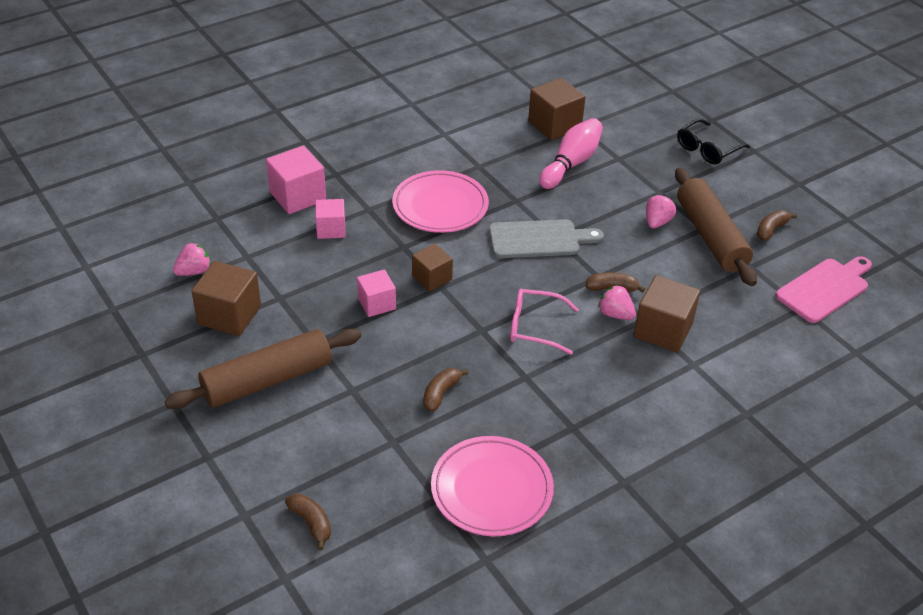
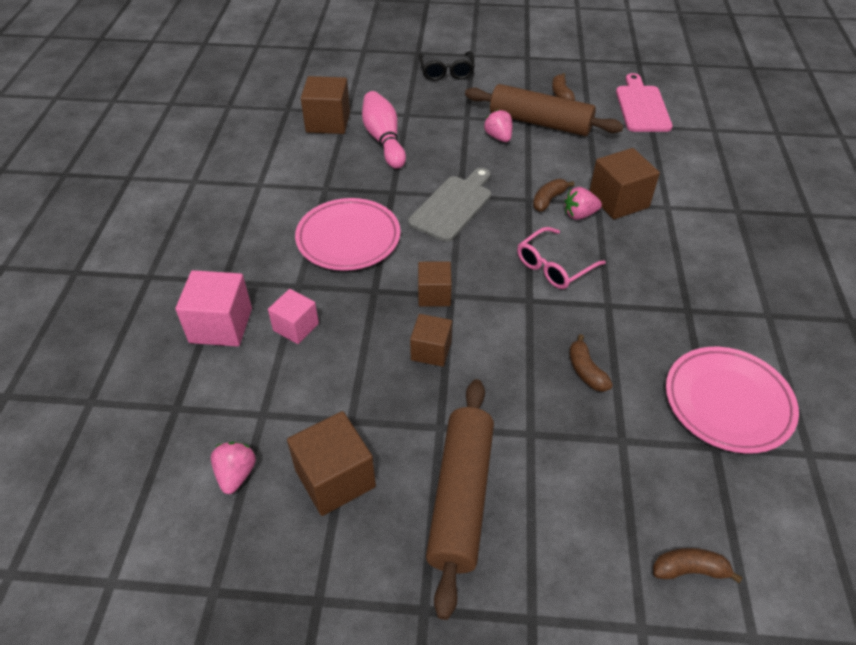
camera: 50 degrees left, 5 degrees up
(376, 304) = (431, 351): pink cube -> brown cube

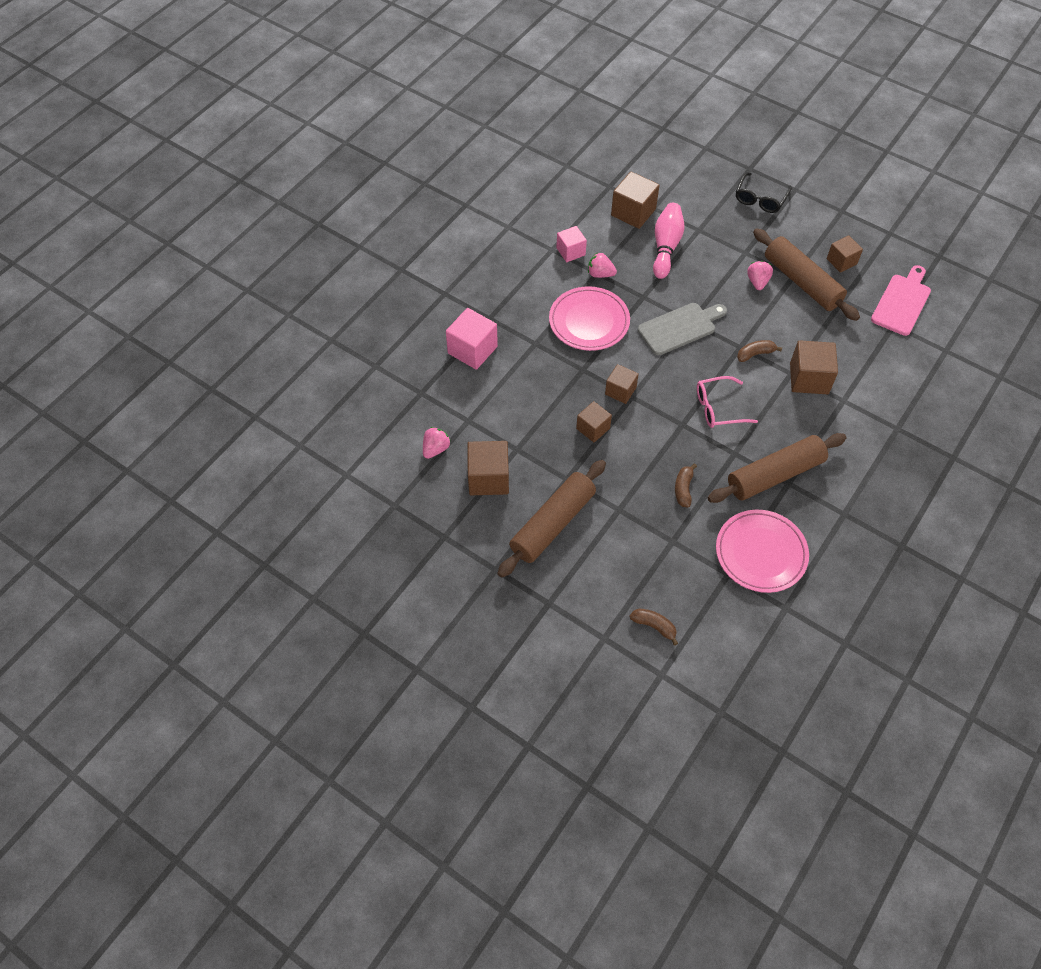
camera: 30 degrees right, 10 degrees up
(296, 327) = (518, 372): pink cube -> pink cube (570, 251)
(561, 94) = (841, 261): brown banana -> brown cube
(579, 214) = (769, 376): pink strawberry -> pink strawberry (600, 274)
(667, 308) = (774, 475): none -> brown rolling pin

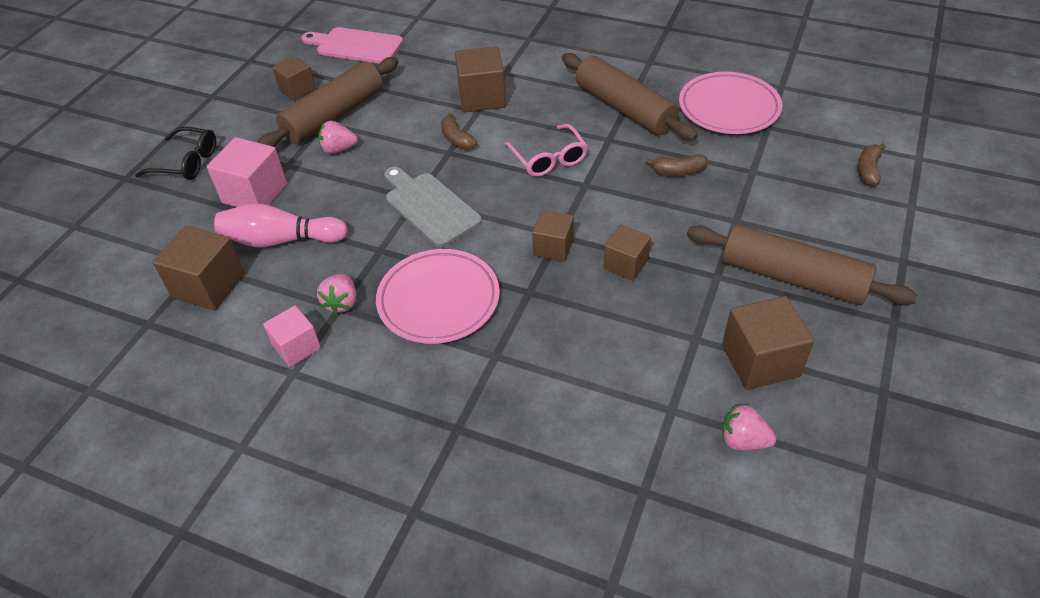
camera: 100 degrees left, 10 degrees down
(472, 350) = (531, 437): pink cube -> pink cube (255, 193)

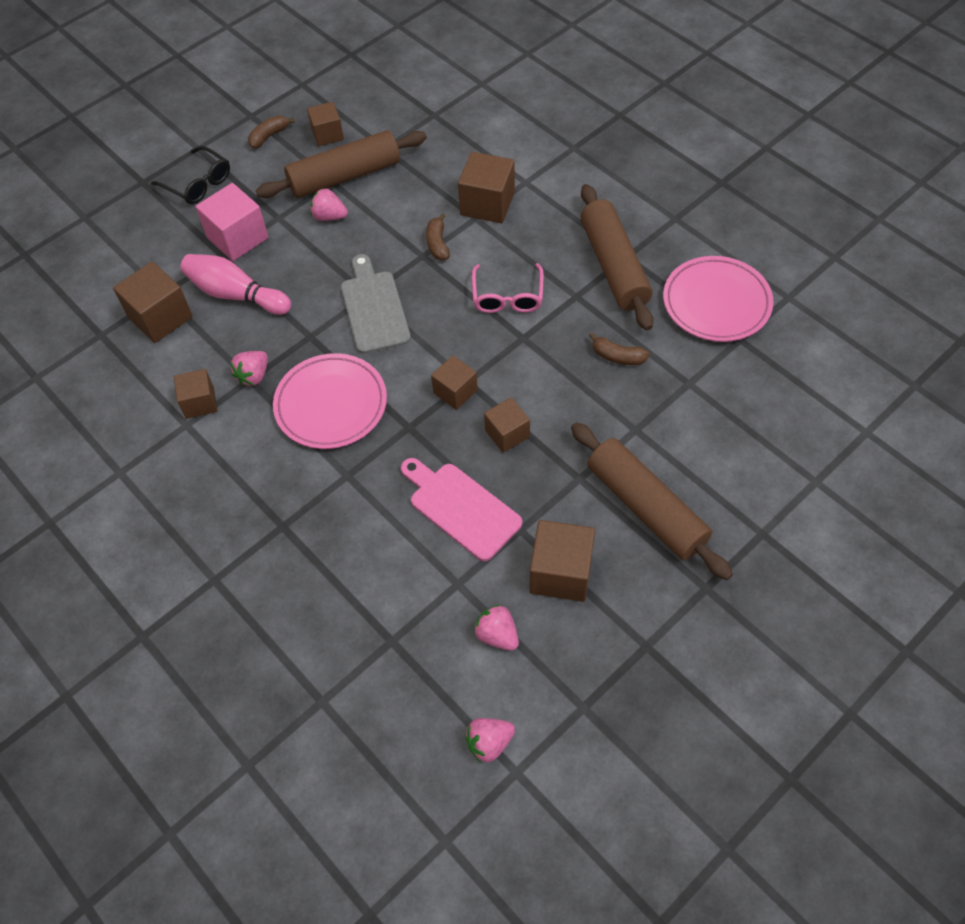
camera: 25 degrees right, 10 degrees up
(297, 347) = (200, 402): pink cube -> brown cube
(355, 46) = (405, 100): pink cutting board -> pink cutting board (461, 508)
(811, 547) = (489, 743): none -> pink strawberry
(868, 170) = (803, 426): brown banana -> brown banana (269, 136)

